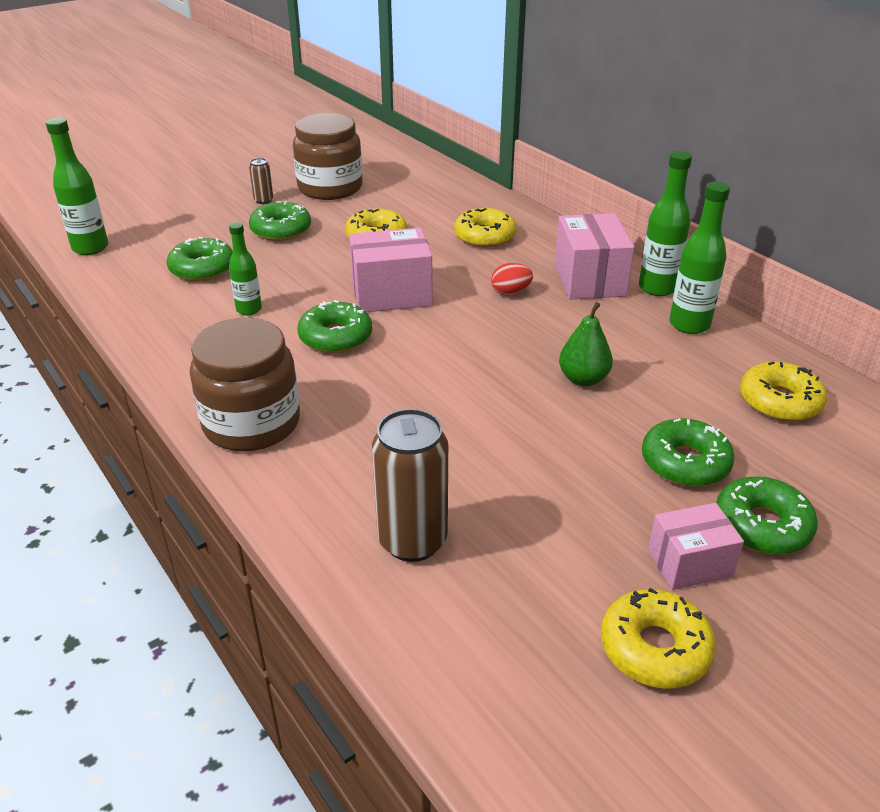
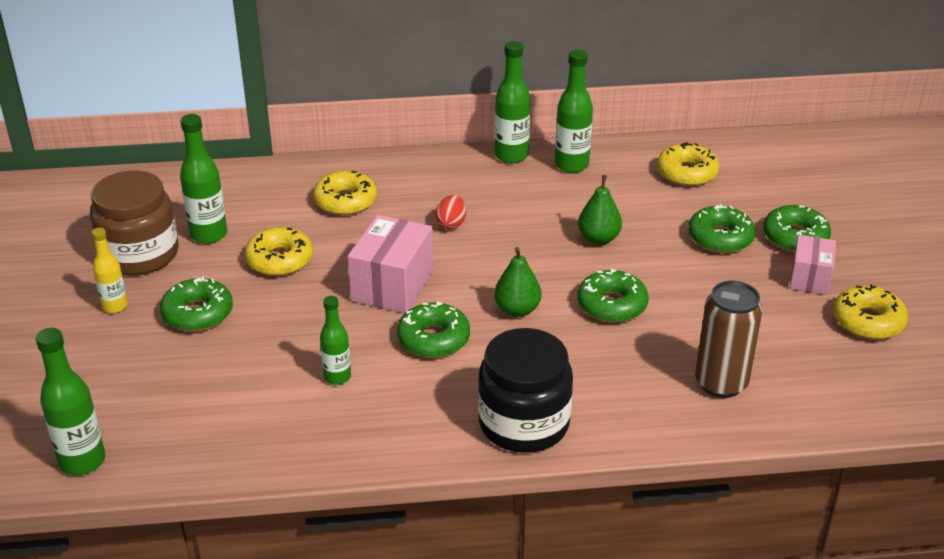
camera: 60 degrees left, 0 degrees up
(202, 269) = (224, 387): green donut -> green donut (612, 305)
(251, 423) = (524, 423): brown jar -> black jar
(263, 200) = (115, 306): brown can -> yellow bottle
(379, 202) = (209, 234): none -> green bottle
(417, 367) = (517, 310): none -> green pear
(589, 280) = (469, 180): pink box -> none

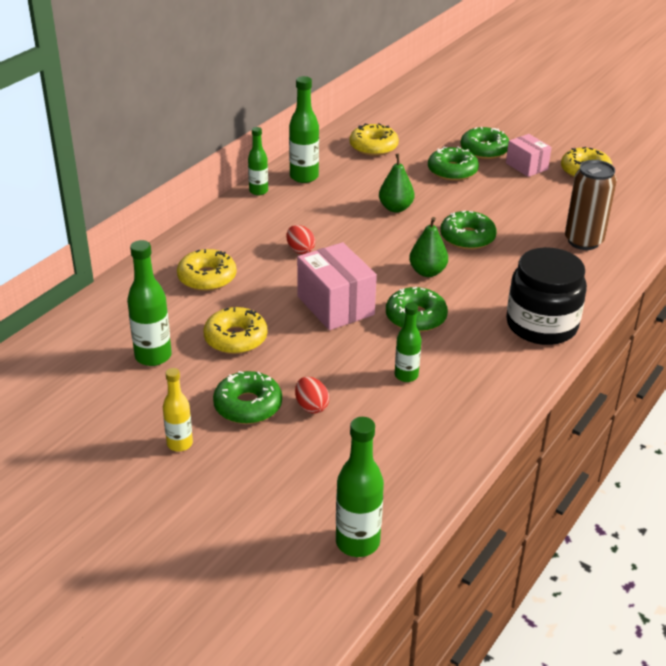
camera: 50 degrees left, 0 degrees up
(140, 254) = (127, 401): brown jar -> none
(233, 346) = (311, 406): none -> red egg
(511, 156) = (258, 191): green bottle -> green bottle, size x0.64

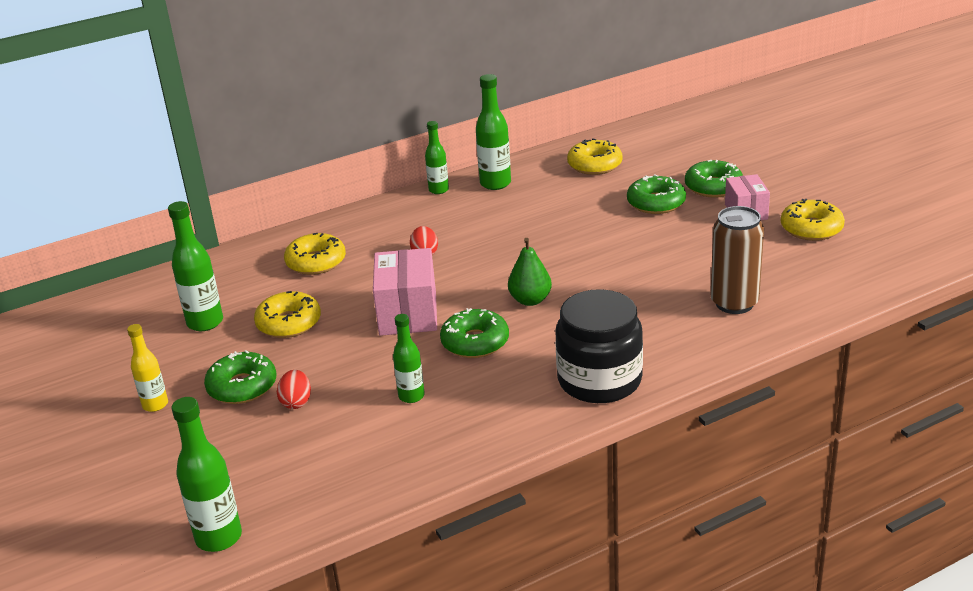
camera: 30 degrees right, 5 degrees down
(395, 208) = (559, 230): green pear -> none
(467, 237) = (606, 274): green donut -> none

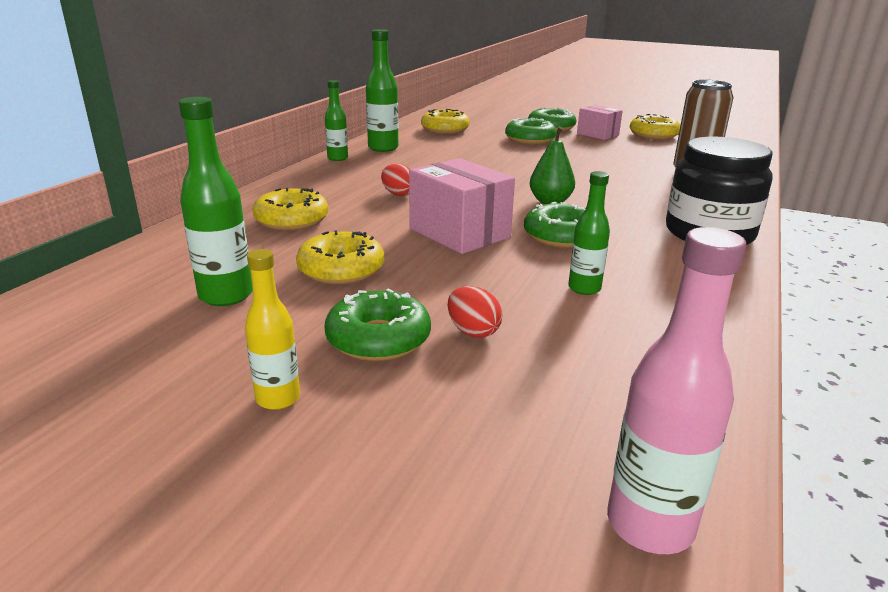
camera: 40 degrees left, 5 degrees down
(219, 538) = (649, 525): green bottle -> pink bottle

